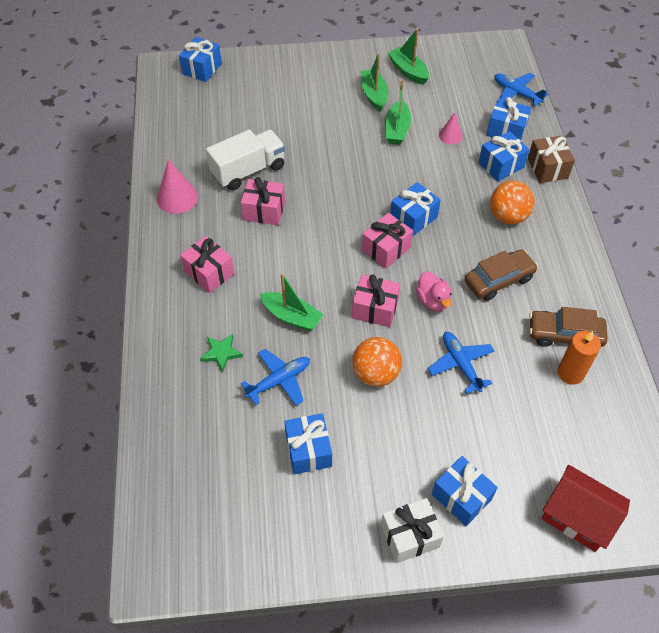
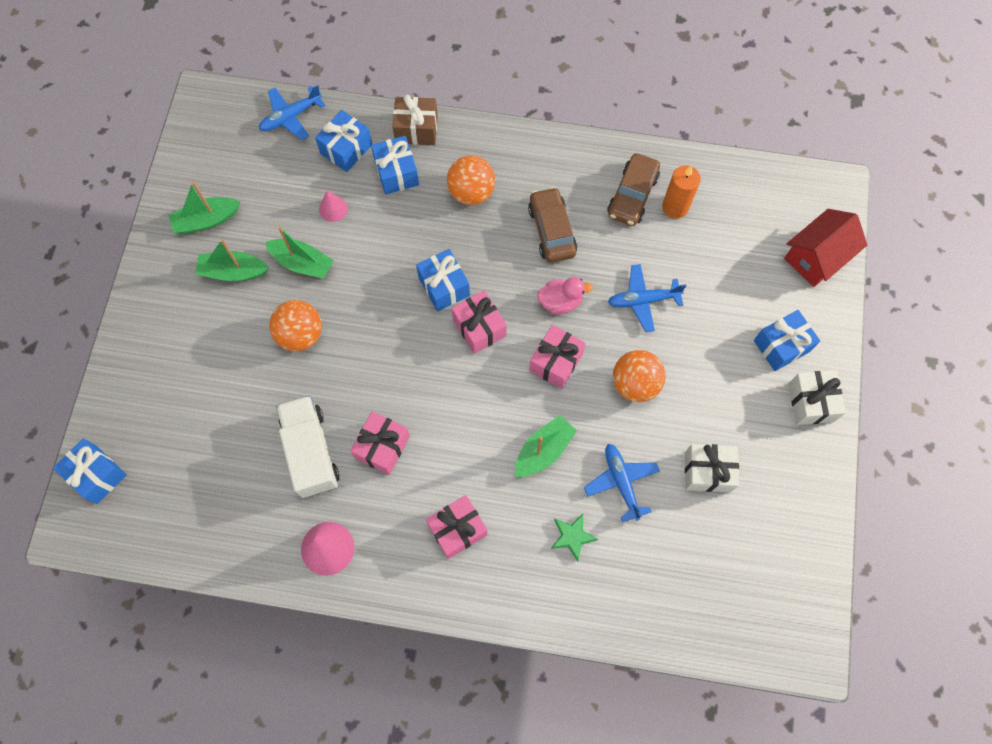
camera: 75 degrees left, 15 degrees up
(308, 450) = (707, 472): blue gift -> white gift
(338, 142) = (300, 334): none -> orange ball

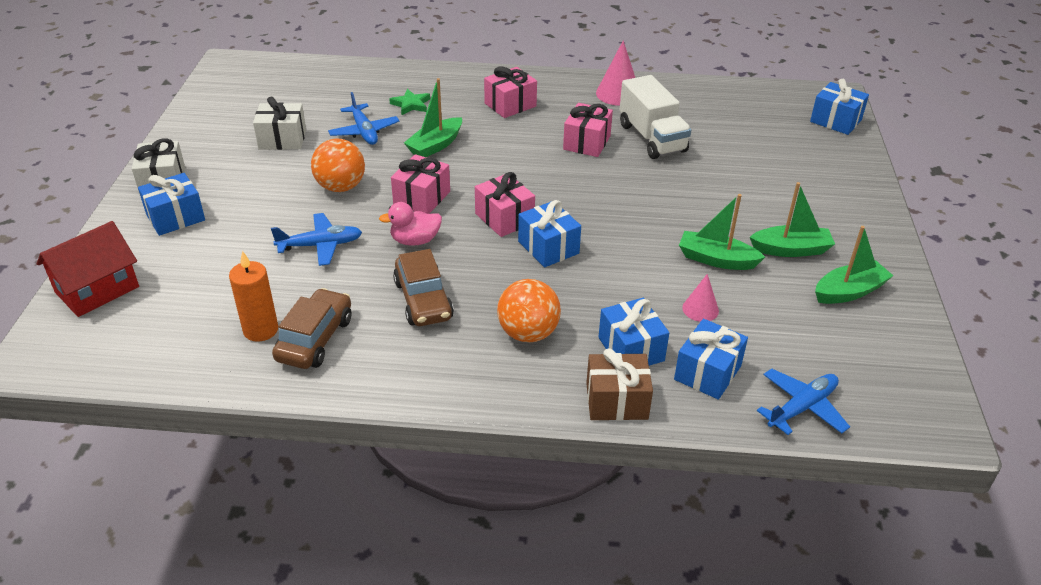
camera: 175 degrees right, 30 degrees down
(300, 334) = (693, 207): orange ball -> none

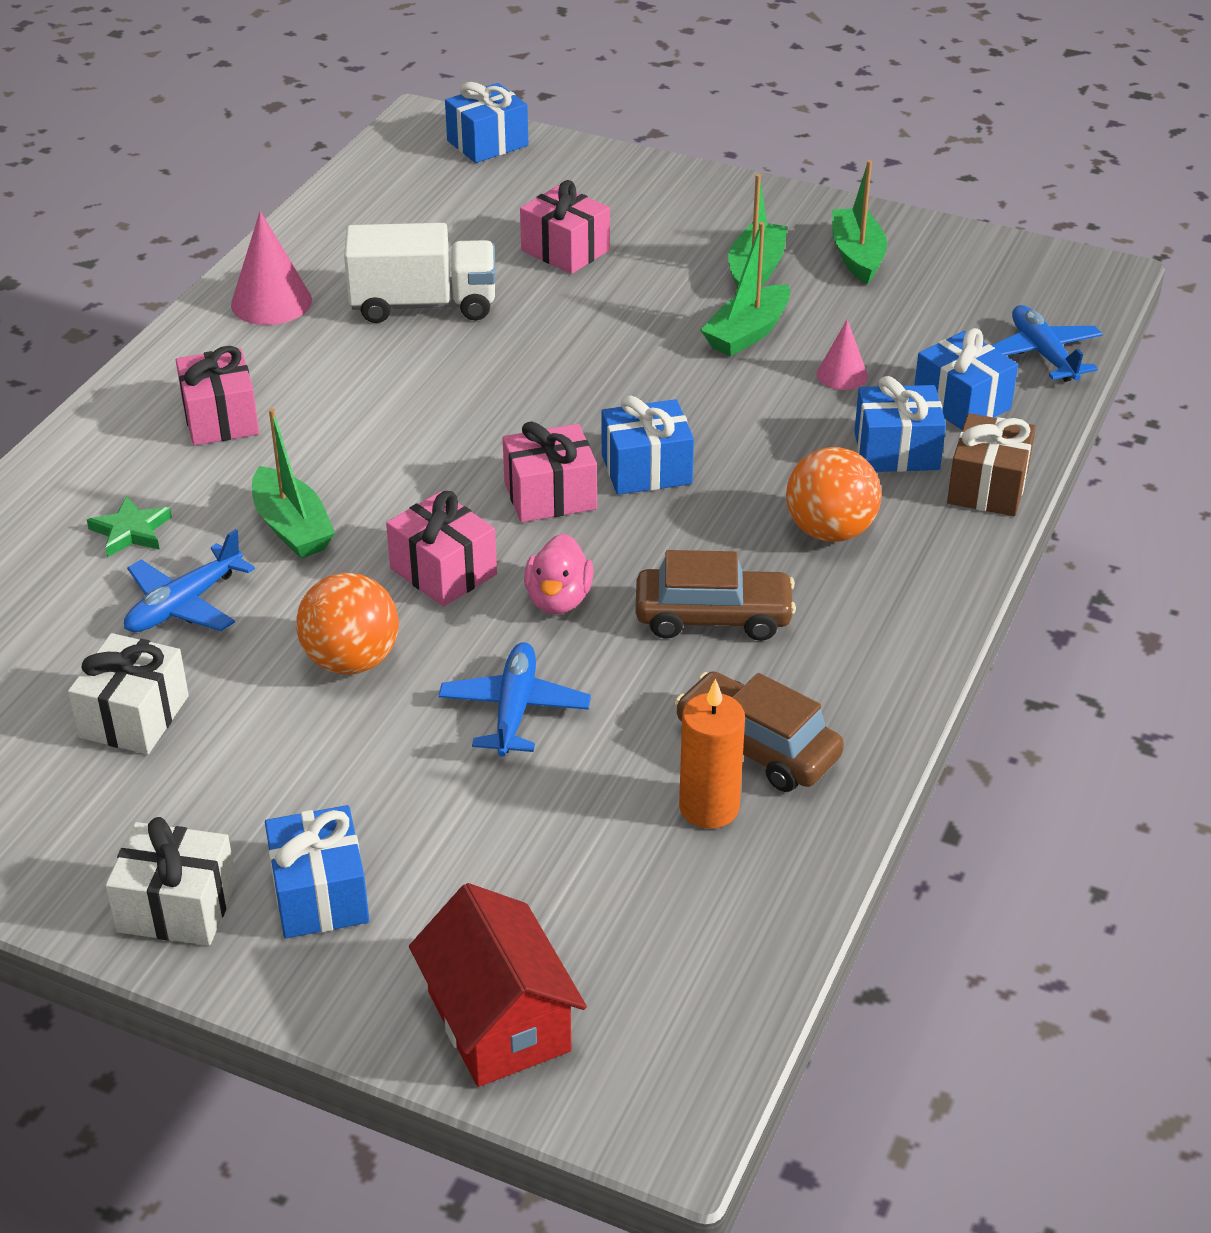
camera: 70 degrees left, 0 degrees up
(364, 131) = (184, 604): blue plane -> blue plane turned 135 degrees clockwise
(586, 142) = (394, 368): pink gift -> pink gift (565, 250)

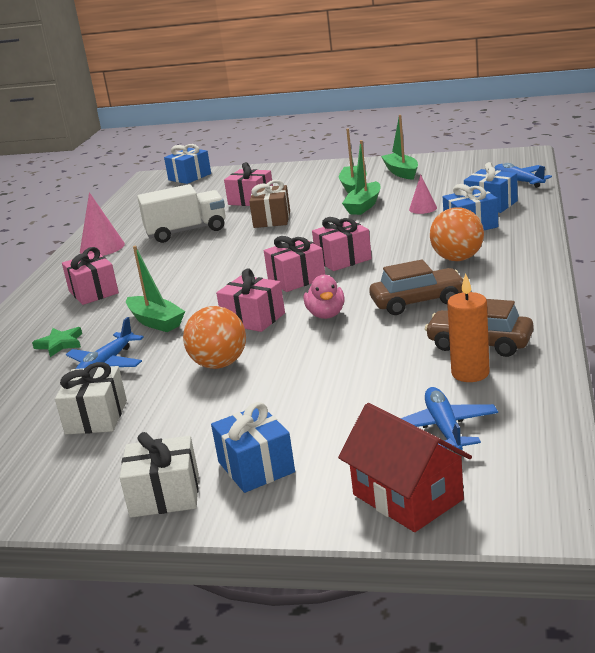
camera: 10 degrees left, 15 degrees down
(514, 709) = (328, 361): blue plane -> blue plane (444, 428)
(646, 469) = (343, 259): blue gift -> pink gift
(987, 487) = (527, 227): brown gift -> brown gift (272, 219)

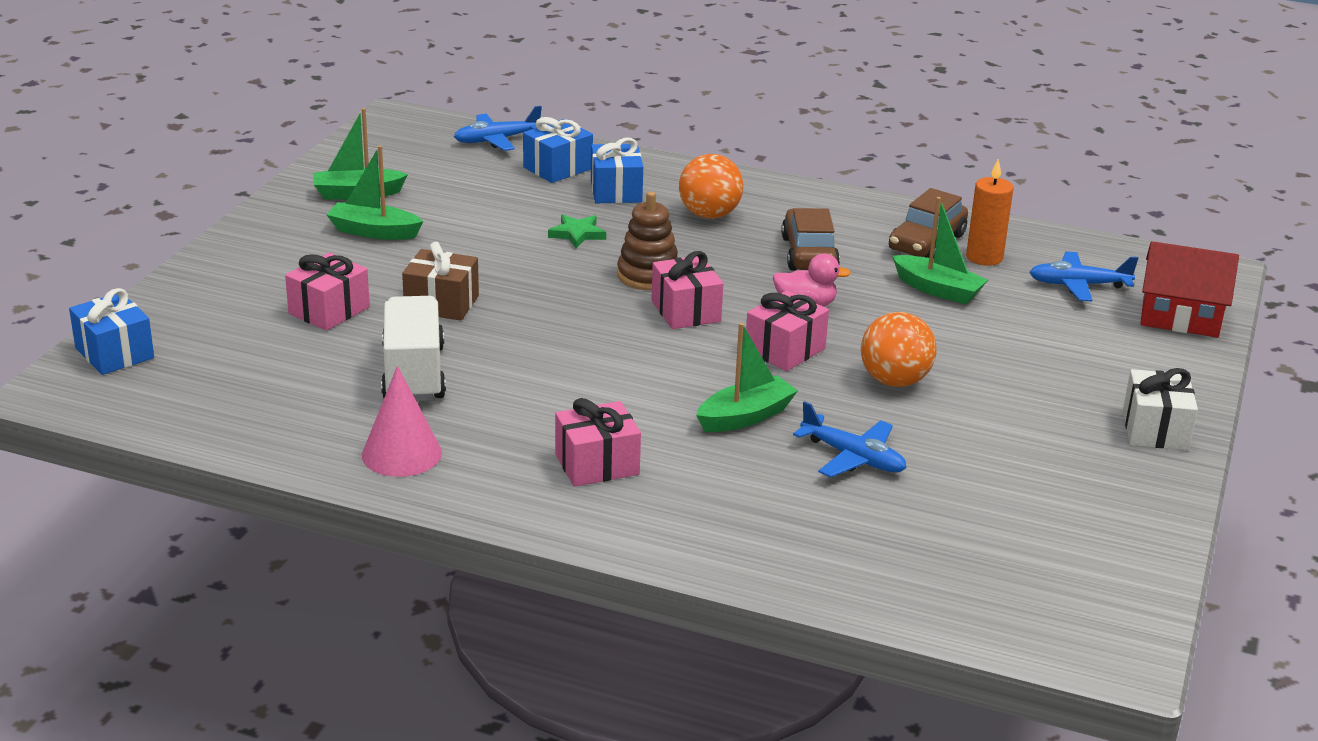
camera: 85 degrees left, 5 degrees up
(60, 344) = (766, 493): green star -> green star (577, 234)
(96, 417) = (986, 466): white gift -> none
(256, 467) = (1117, 379): blue gift -> none
(343, 259) = (648, 275): pink gift -> brown stacking toy
(364, 206) = (466, 237): green boat -> green boat (938, 290)
(407, 497) = (1180, 317): red house -> red house turned 45 degrees clockwise
(423, 208) = (523, 205): pink cone -> none

